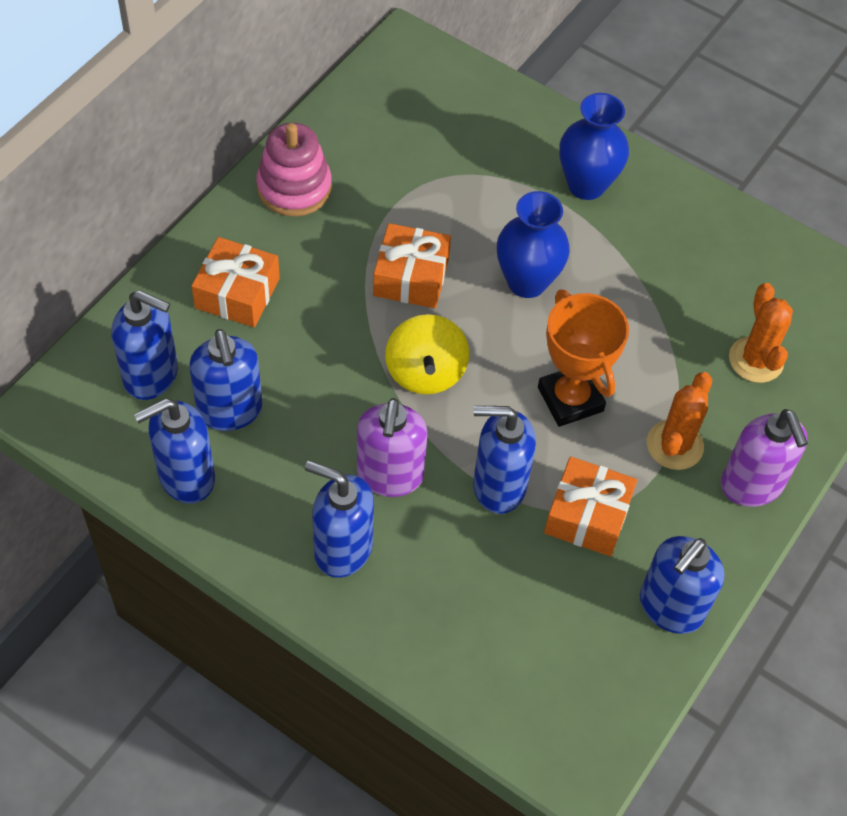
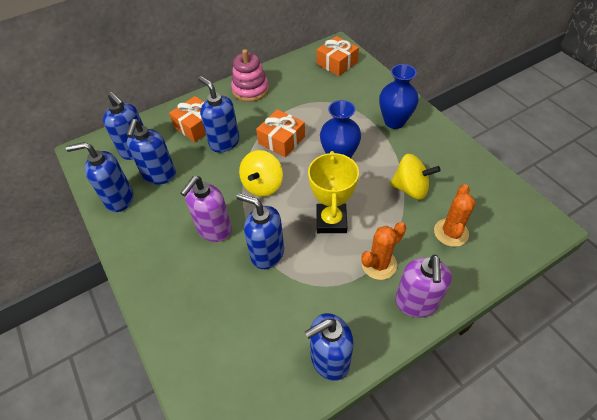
camera: 30 degrees right, 5 degrees down
(342, 549) = (168, 258): blue soap dispenser -> blue soap dispenser (224, 142)
(570, 399) = (331, 221): orange trophy -> yellow trophy
(587, 515) = (307, 286): orange gift -> orange gift (337, 63)
(666, 304) = (410, 188): none -> yellow spinning top

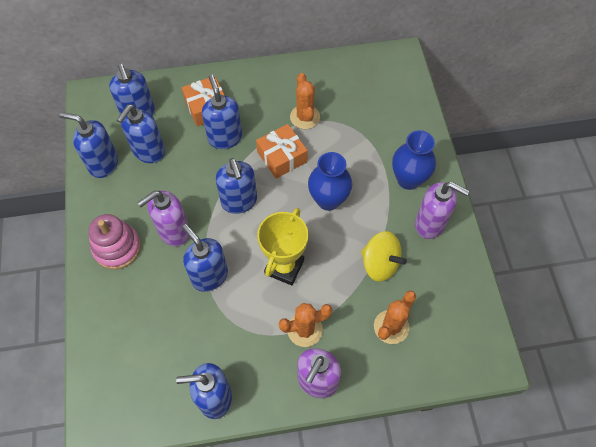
camera: 20 degrees right, 10 degrees up
(250, 89) = (280, 82): pink stacking toy -> pink stacking toy (117, 248)
(262, 185) = (239, 201): yellow spinning top -> blue soap dispenser
(284, 106) = (305, 117): none -> orange cactus
(337, 63) = (388, 81): orange gift -> none
(431, 146) = (430, 224): none -> purple soap dispenser

